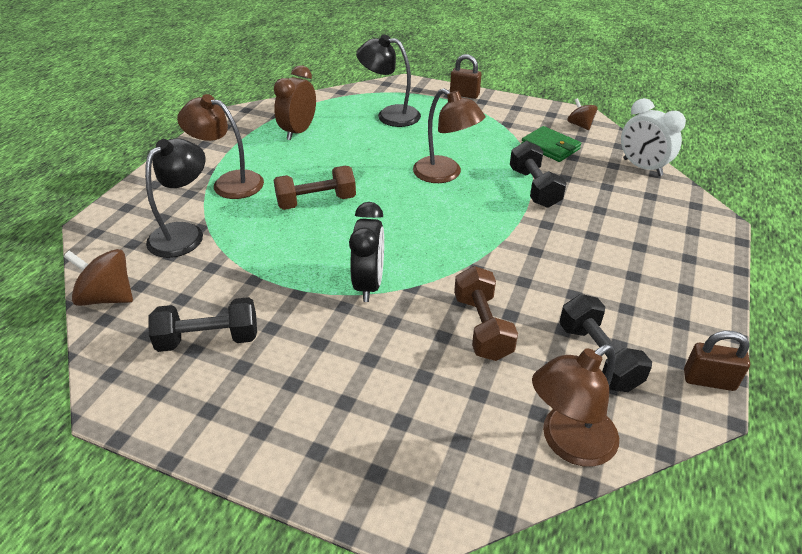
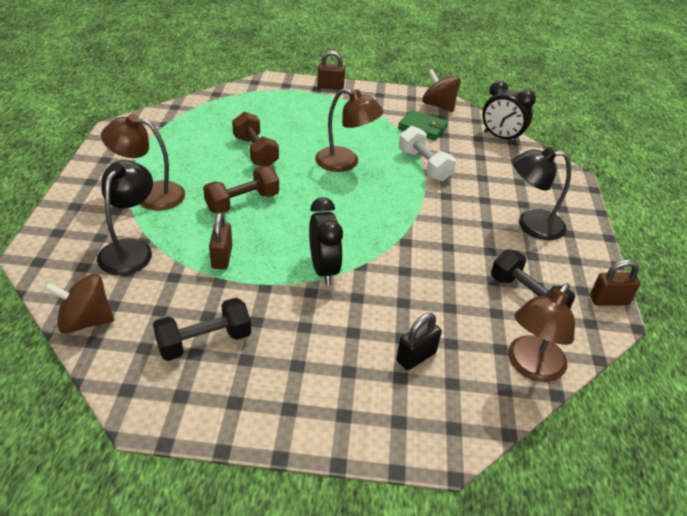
camera: 20 degrees left, 0 degrees up
(268, 255) = (222, 257): none -> brown padlock
(298, 131) = (193, 137): brown clock -> none
(390, 115) = (272, 112): black lamp -> black lamp (531, 224)
(430, 401) = (416, 357): none -> black padlock
(482, 327) = (431, 289): brown dumbbell -> brown dumbbell (255, 152)
(534, 188) = (424, 165): black dumbbell -> white dumbbell
(580, 125) = (438, 105): brown spinning top -> brown spinning top, size x1.58
(642, 167) = (501, 137): white clock -> black clock

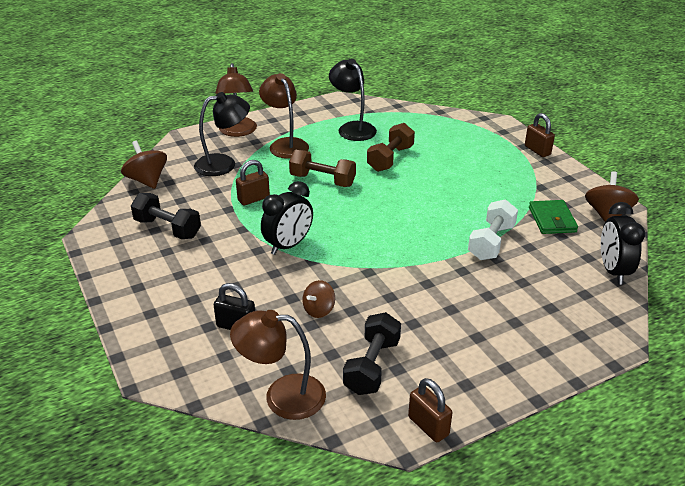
camera: 60 degrees right, 5 degrees down
(345, 163) = (435, 202): brown lamp -> brown lamp (238, 132)
(434, 293) = (319, 310): none -> brown spinning top
(531, 224) = (487, 337): black lamp -> black lamp (352, 128)

